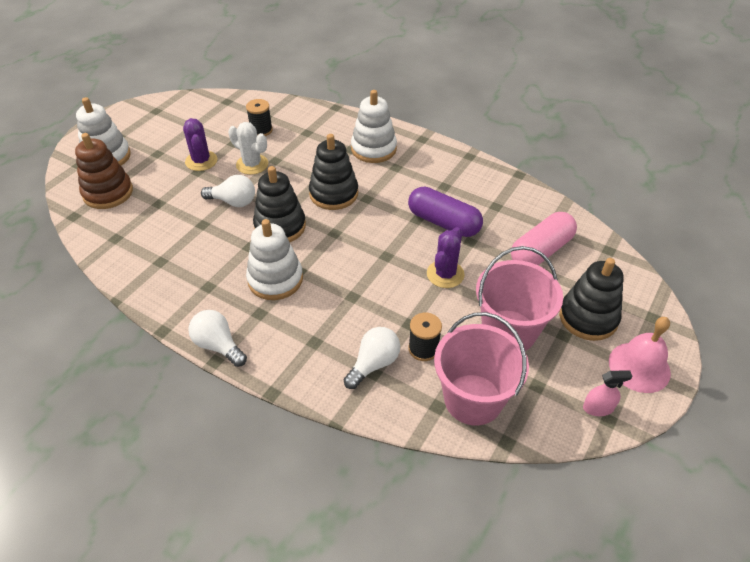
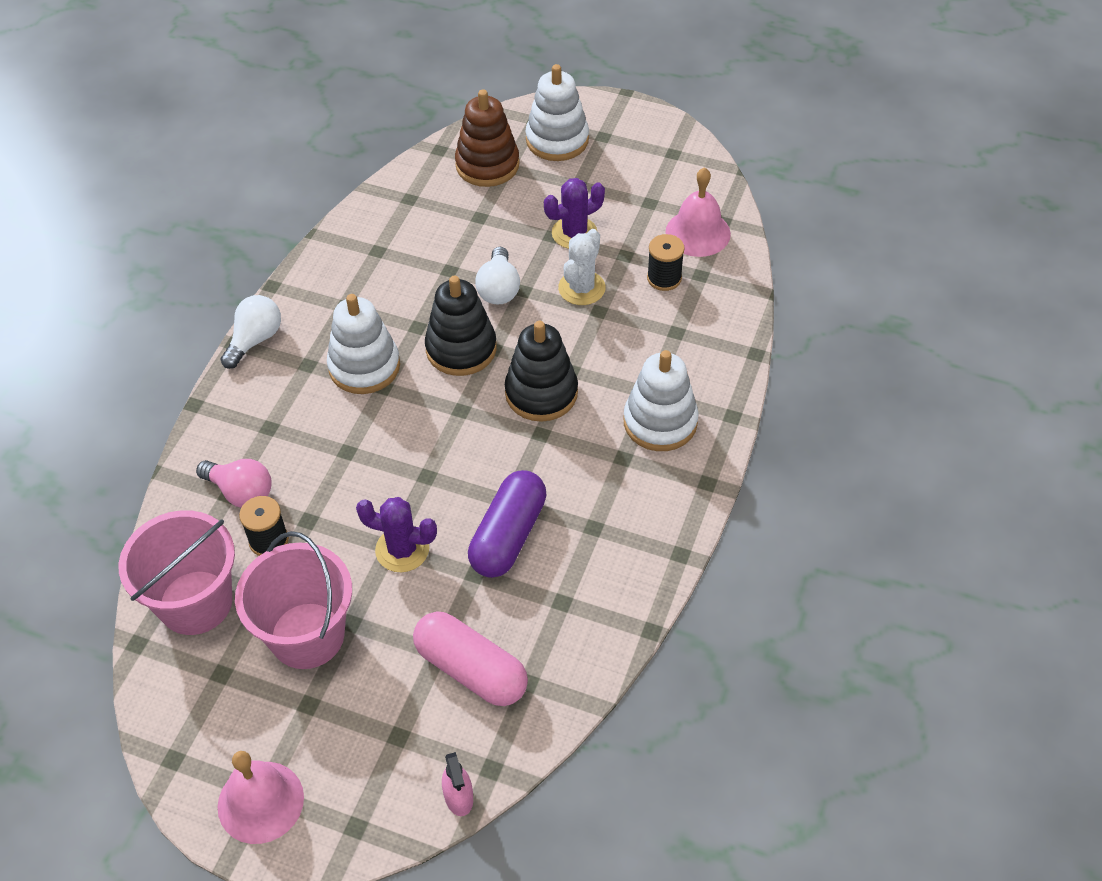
camera: 80 degrees right, 5 degrees up
(230, 112) = (698, 233): none -> pink bell
(374, 364) = (241, 492): white light bulb -> pink light bulb
(588, 317) = (344, 736): black stacking toy -> none
(598, 408) = (190, 746): pink spray bottle -> pink spray bottle (458, 797)

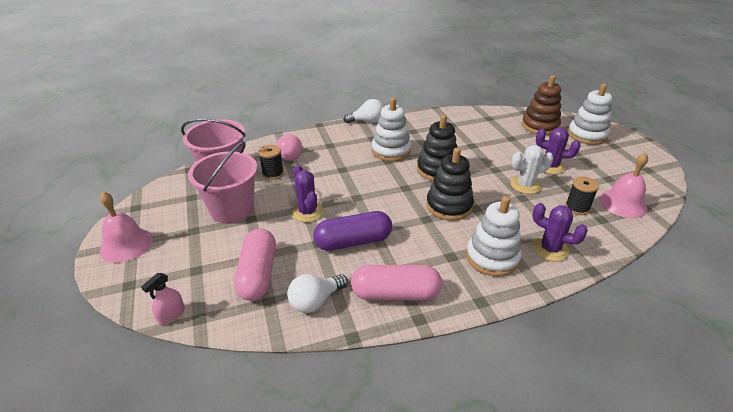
camera: 50 degrees right, 15 degrees down
(499, 289) = (484, 162): white light bulb -> white light bulb (315, 301)
(629, 551) = (395, 294): none -> pink capsule
(697, 361) = (550, 249): none -> purple cactus

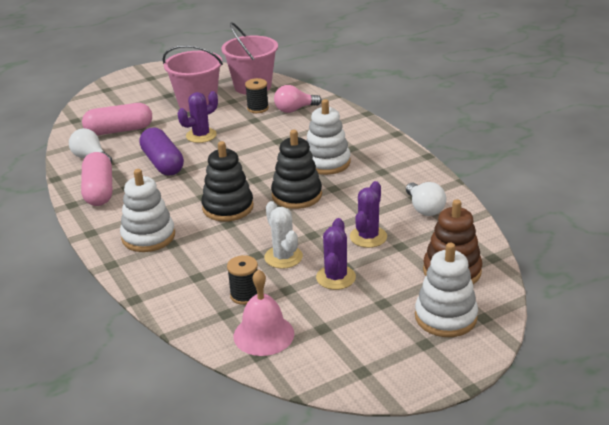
camera: 80 degrees right, 5 degrees down
(126, 244) = (147, 76): pink bell -> none
(171, 315) = (78, 110): pink spray bottle -> none
(367, 121) = (390, 139): white light bulb -> white light bulb (424, 208)
(550, 249) = (165, 272): purple cactus -> purple cactus (368, 237)

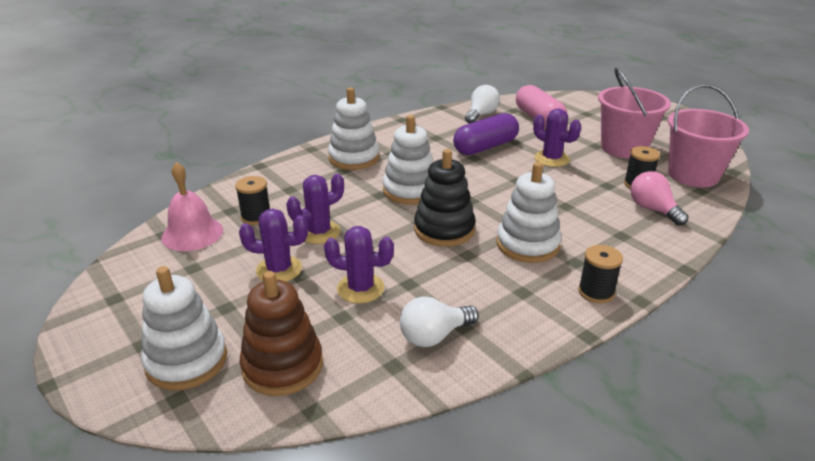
camera: 80 degrees right, 0 degrees up
(99, 191) = (426, 126): pink capsule -> none
(228, 207) = (410, 190): black stacking toy -> white stacking toy
(283, 257) = (319, 232): white cactus -> purple cactus
(386, 146) = (596, 292): none -> black spool

